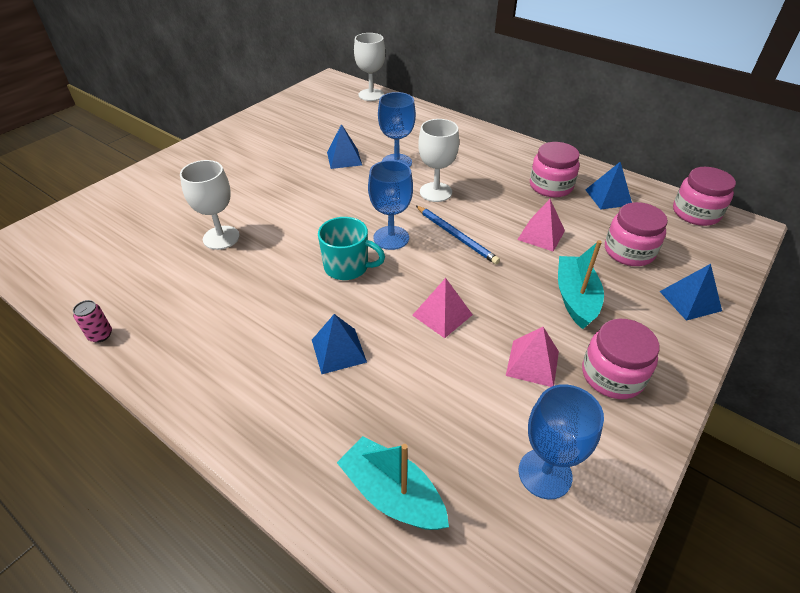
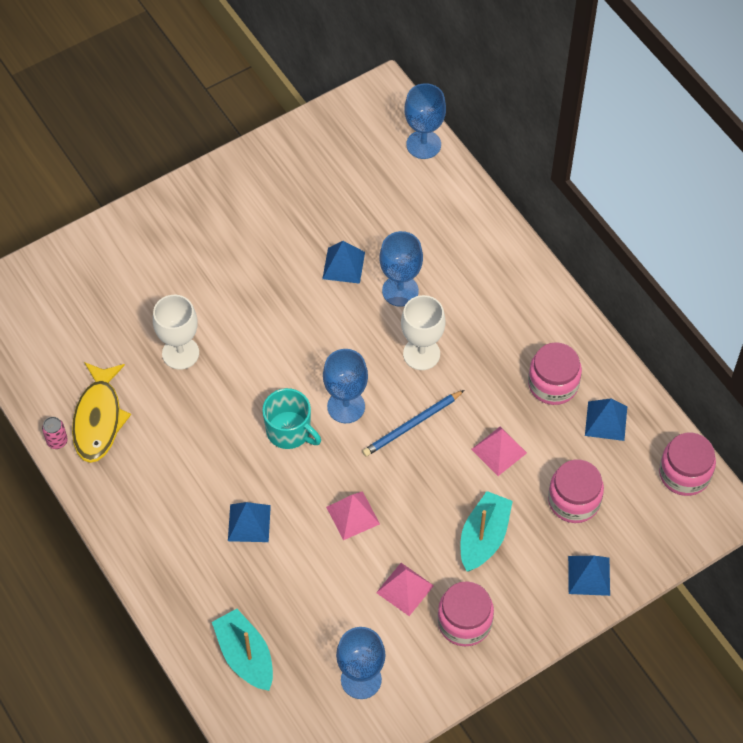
camera: 20 degrees right, 15 degrees up
(146, 305) = (98, 419): none -> yellow fish
(371, 95) = (423, 144): white goblet -> blue goblet
(456, 236) = (412, 425): blue pencil -> blue pencil turned 75 degrees clockwise

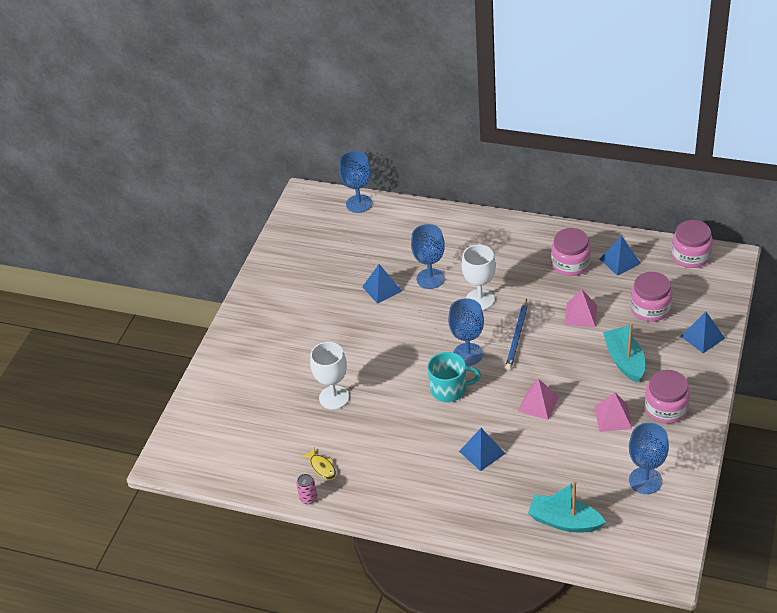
camera: 35 degrees left, 15 degrees down
(98, 419) = (322, 467): yellow fish -> yellow fish, size x0.49

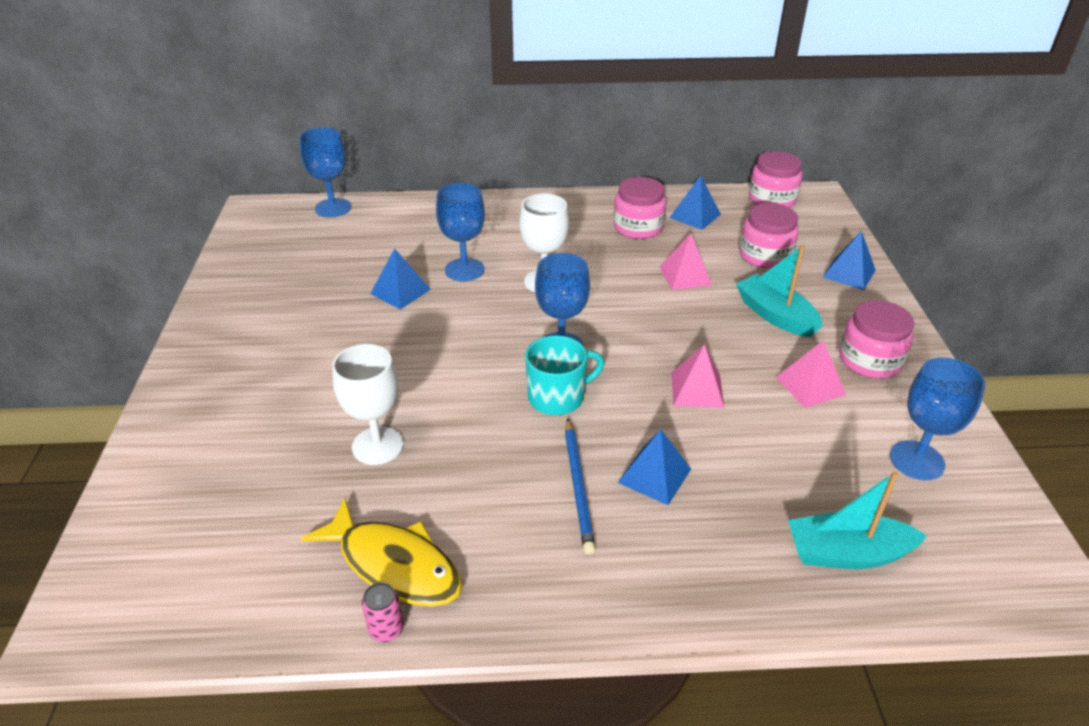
camera: 25 degrees left, 5 degrees down
(322, 467) = (394, 564): yellow fish -> yellow fish, size x2.06
(517, 336) = (617, 314): blue pencil -> blue pencil (578, 486)

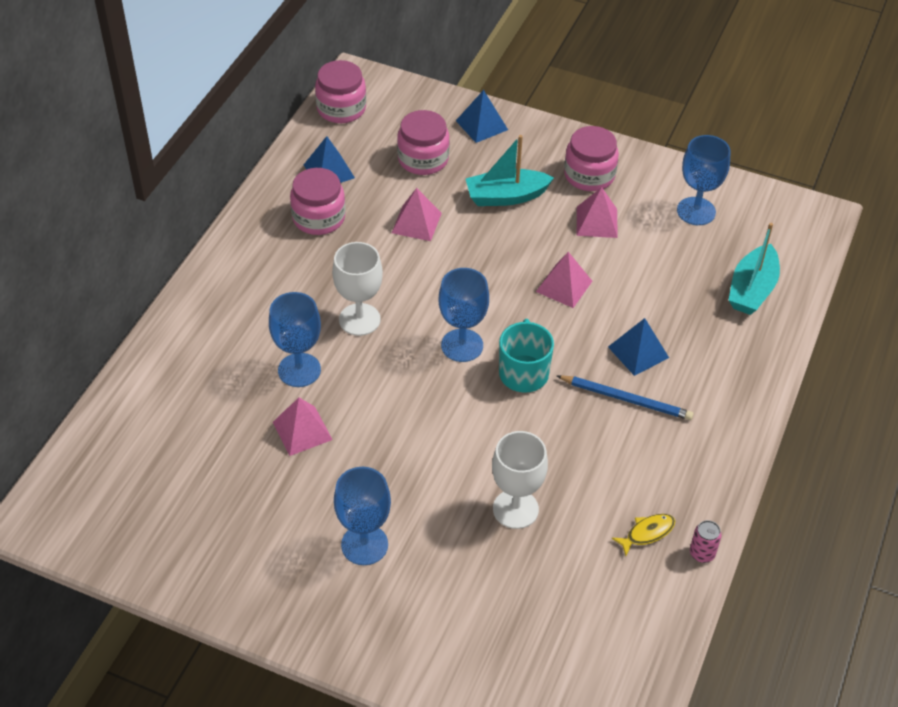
camera: 65 degrees left, 10 degrees up
(333, 208) = (92, 443): blue goblet -> blue goblet (364, 545)
(394, 564) = (647, 533): yellow fish -> yellow fish, size x0.49
(400, 291) = (302, 431): blue pyramid -> pink pyramid

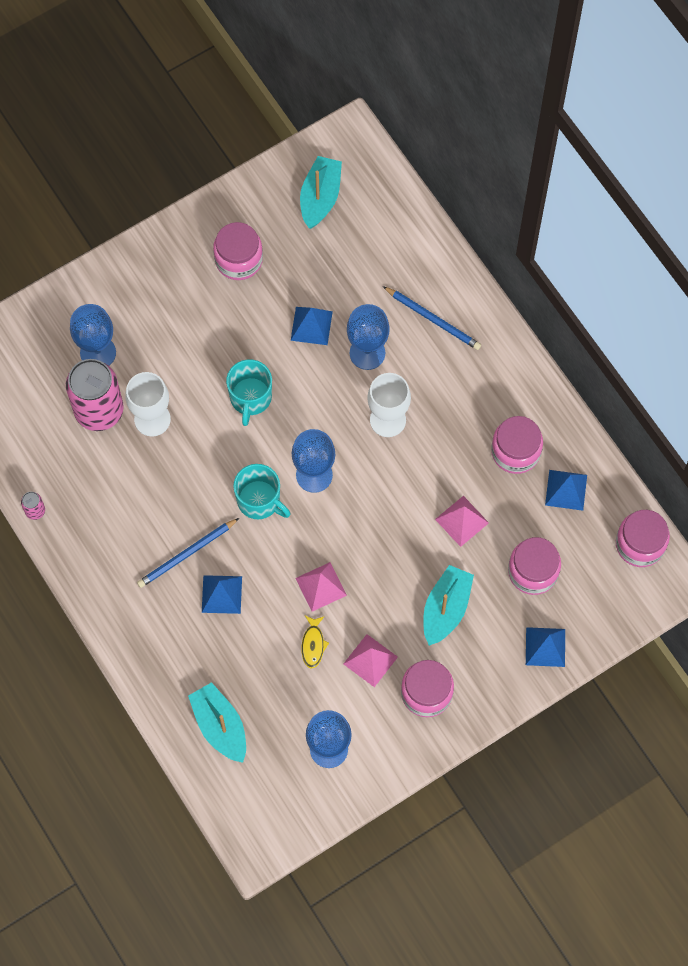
camera: 125 degrees right, 20 degrees up
(137, 504) = (320, 197): none -> turquoise boat
(223, 337) = (433, 319): none -> blue pencil
(268, 538) = (238, 260): none -> pink jar
(302, 431) = (311, 326): pink pyramid -> blue pyramid
(364, 545) = (192, 312): blue goblet -> blue goblet (98, 353)
(423, 438) = (250, 398): none -> turquoise mug
(546, 563) = (99, 410): none -> pink can
(647, 533) = (74, 488): yellow fish -> yellow fish (313, 644)

